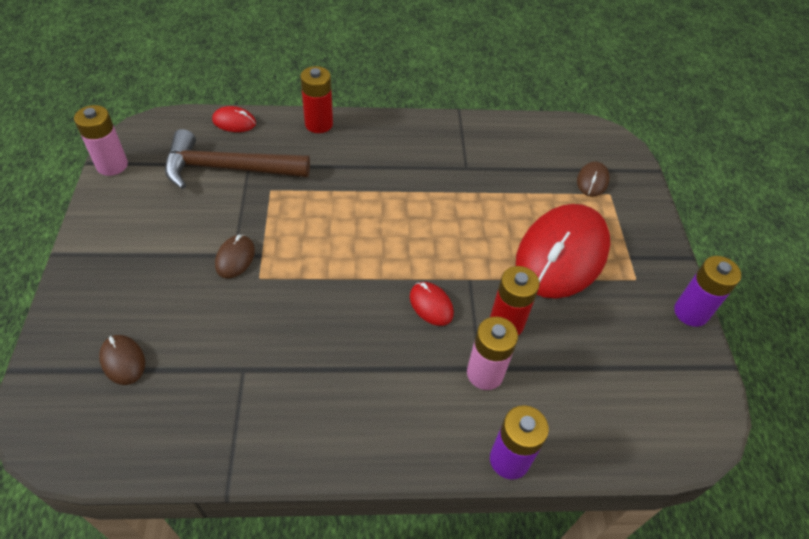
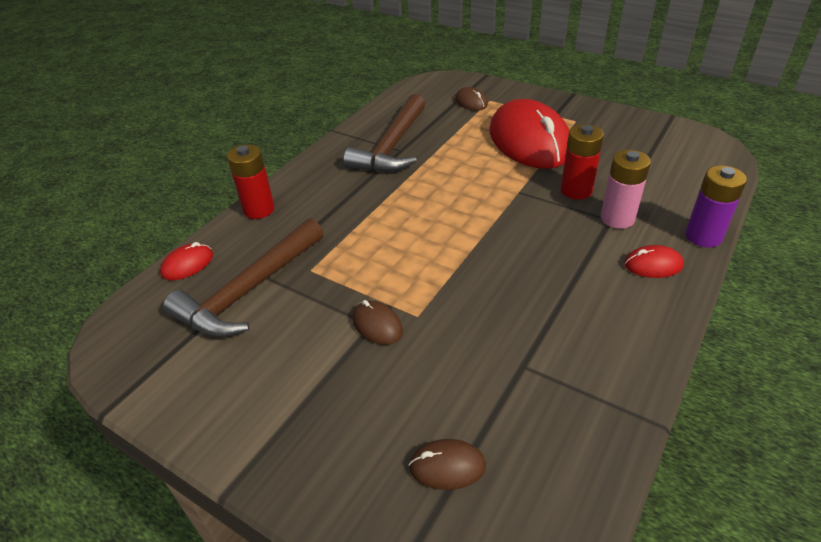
camera: 50 degrees left, 10 degrees down
(112, 165) = (136, 388): pink battery -> none
(431, 305) = (531, 221): red mouse -> red mouse (653, 265)
(467, 159) = (392, 146): none -> brown hammer
(691, 312) = (619, 112): purple battery -> none

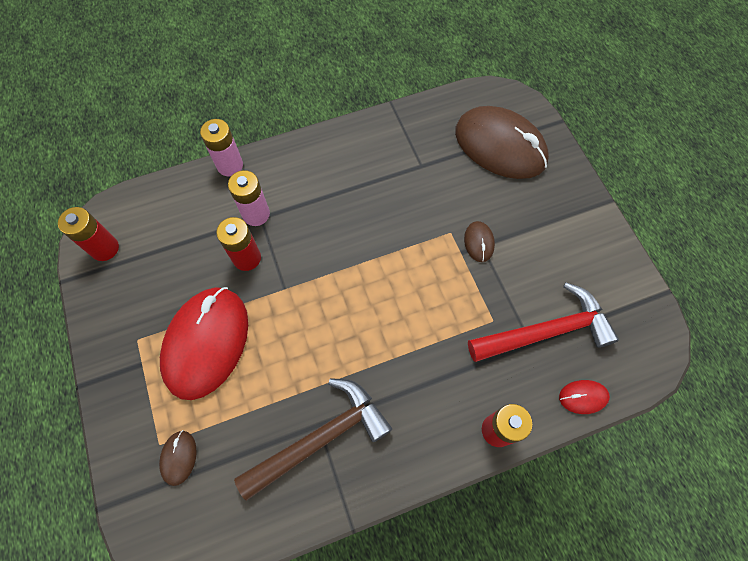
camera: 145 degrees left, 25 degrees up
(249, 290) = (546, 331): brown hammer -> red hammer
(447, 466) = (500, 146): brown mouse -> brown mouse, size x2.42
(653, 265) = (284, 169): red mouse -> none
(682, 139) = (105, 248): none -> red battery
(703, 236) = (230, 165): purple battery -> pink battery

